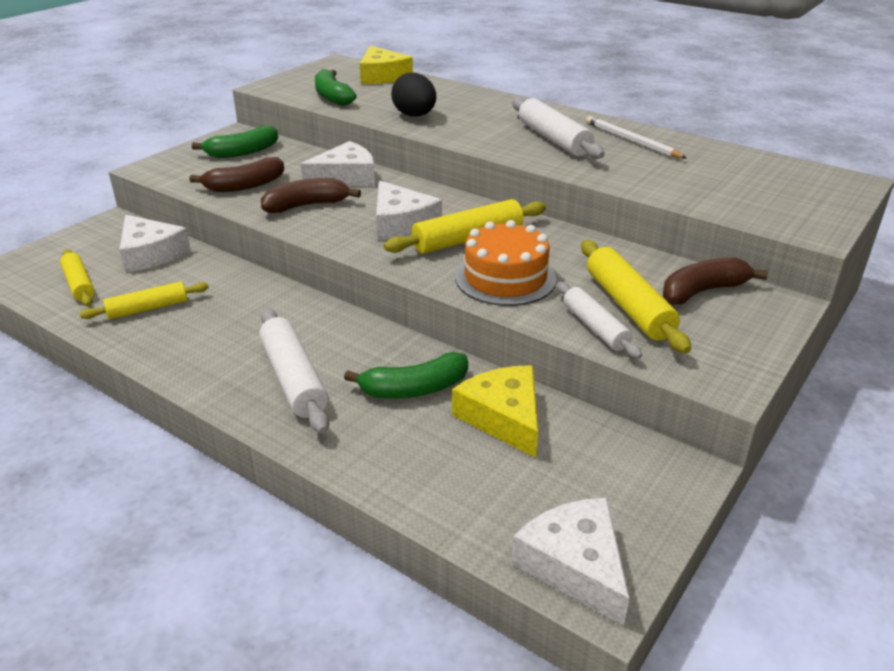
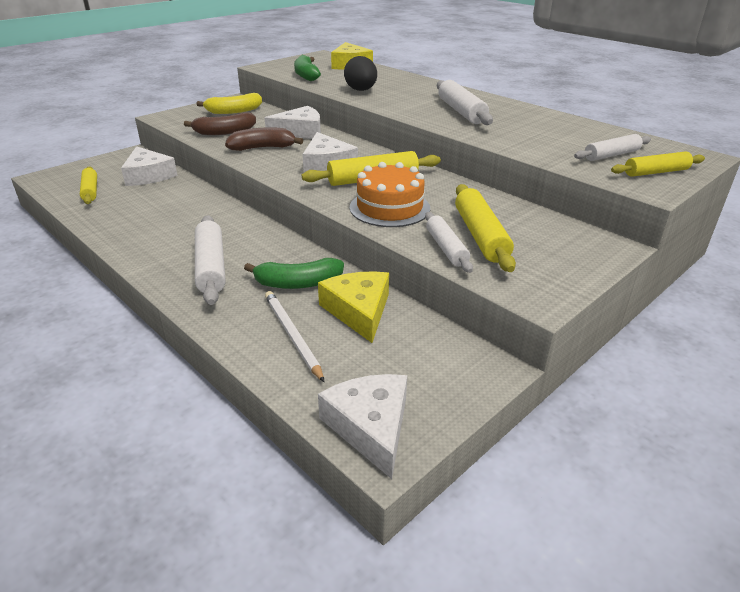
camera: 10 degrees right, 0 degrees up
(148, 309) = (129, 210): yellow rolling pin -> yellow rolling pin (656, 172)
(243, 152) = (234, 111): green banana -> yellow banana
(631, 140) = (524, 116): white pencil -> white pencil (292, 335)
(702, 291) = (548, 231): brown banana -> none
(753, 188) = (611, 155): none -> white rolling pin

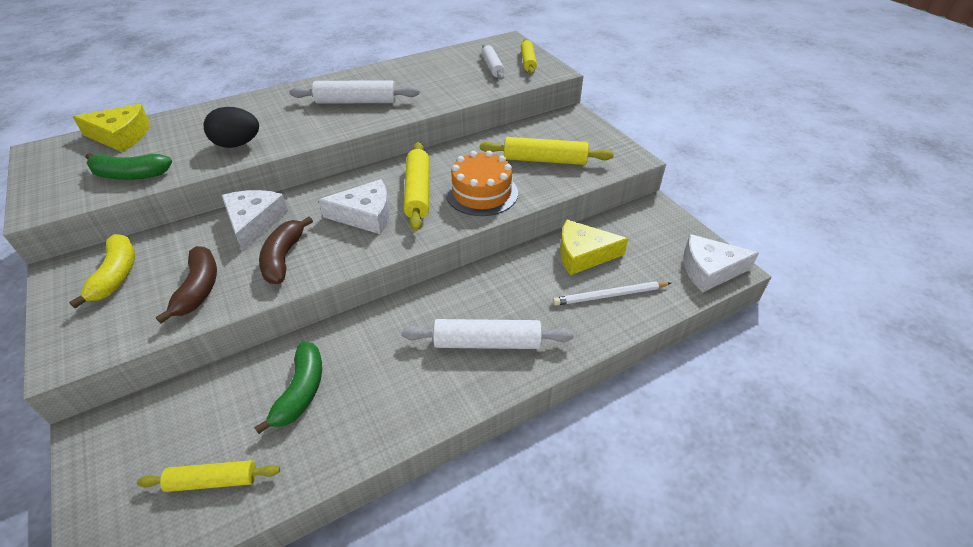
camera: 75 degrees left, 10 degrees up
(148, 175) = (203, 407): white cheese -> none
(298, 283) = (535, 283): green banana -> green banana (301, 391)
(446, 248) = (559, 179): white rolling pin -> none

